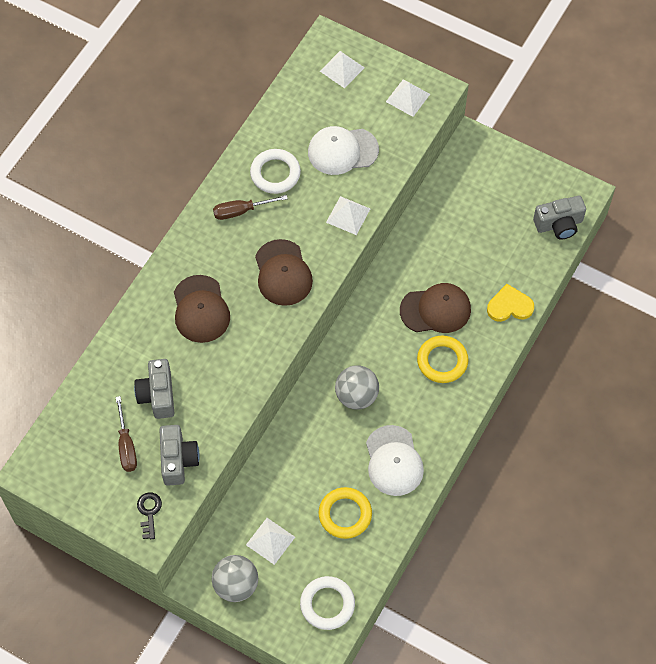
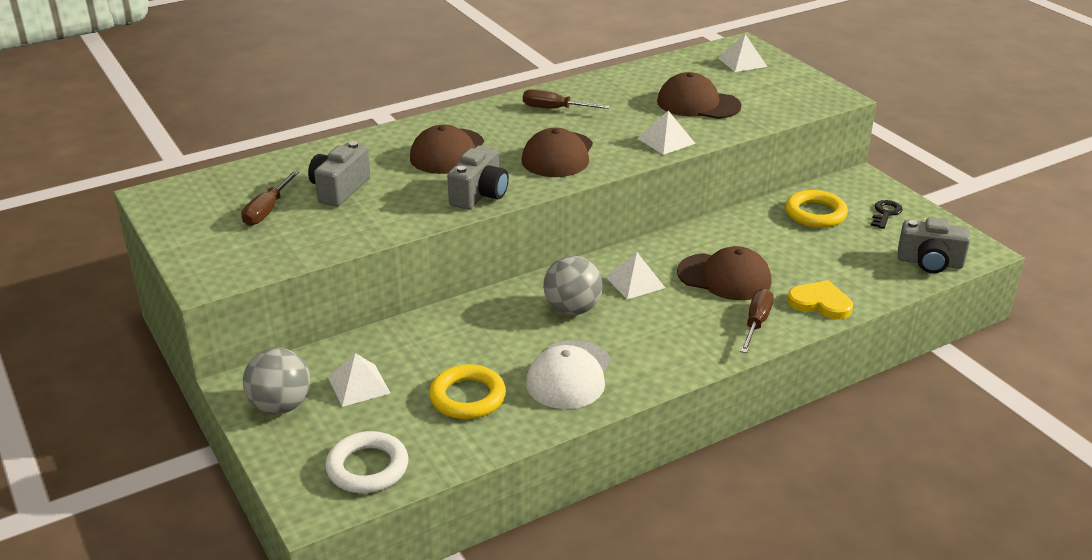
camera: 30 degrees right, 30 degrees down
(149, 512) = (231, 262): black key -> black key (885, 213)
(178, 460) = (306, 237): grey camera -> grey camera (480, 195)
(275, 173) = (613, 98): white ring -> none
(342, 151) = (698, 104): white cap -> brown cap
(408, 97) = (799, 92): white pyramid -> white pyramid (635, 282)
(442, 361) = (700, 317): yellow ring -> yellow ring (815, 214)
(480, 348) = (756, 323): none -> brown screwdriver

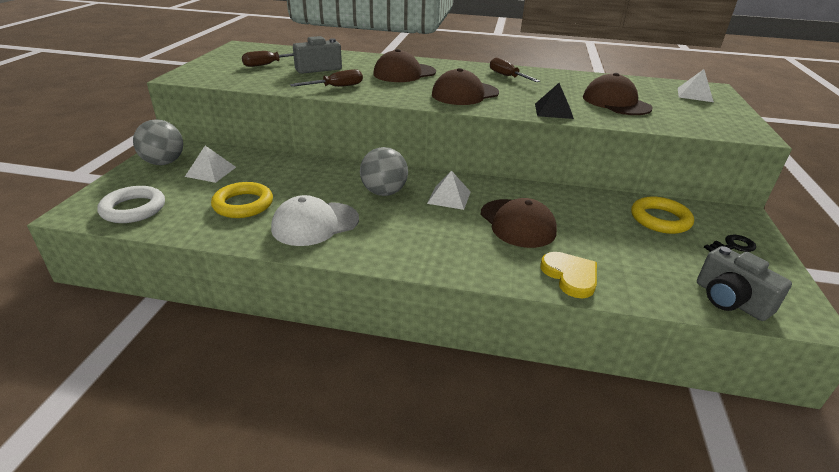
camera: 40 degrees right, 0 degrees up
(480, 195) = (379, 94): grey camera -> none
(666, 141) = (553, 111): white pyramid -> black pyramid
(756, 323) = (493, 262): brown screwdriver -> brown screwdriver (336, 87)

